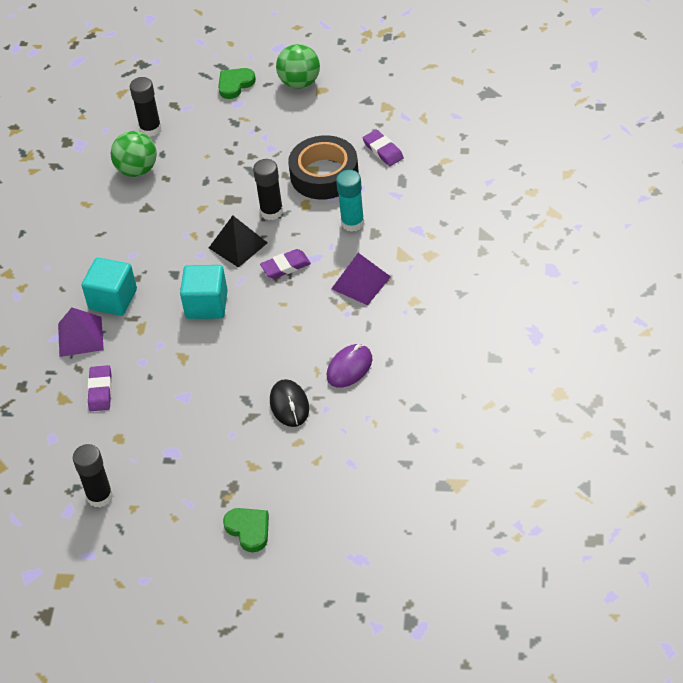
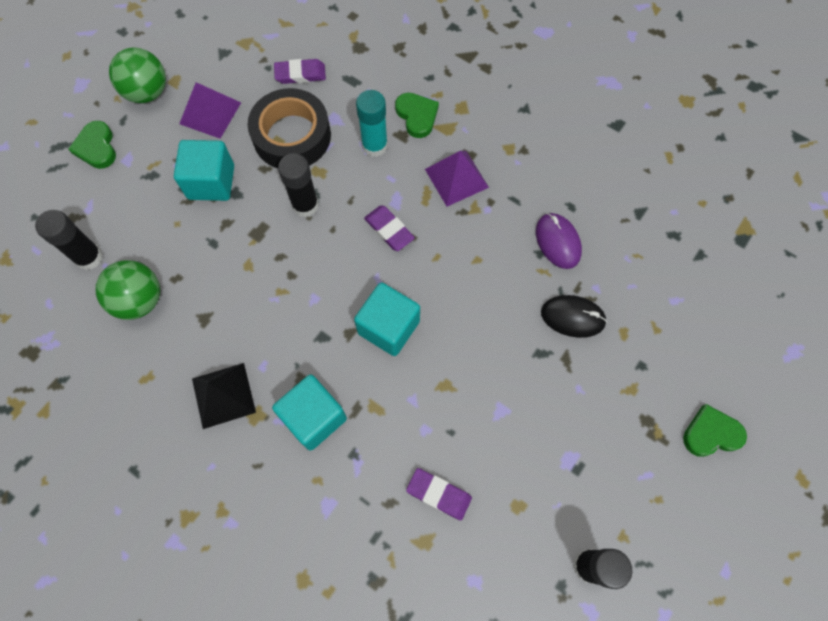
camera: 65 degrees left, 20 degrees up
(80, 336) = (345, 478): purple pyramid -> purple pyramid (210, 113)
(238, 245) = (327, 257): black pyramid -> black pyramid (223, 395)
(252, 154) = (211, 182): none -> turquoise cube
(285, 266) = (389, 230): purple eraser -> purple eraser turned 45 degrees counterclockwise
(399, 233) = (417, 116): none -> green heart

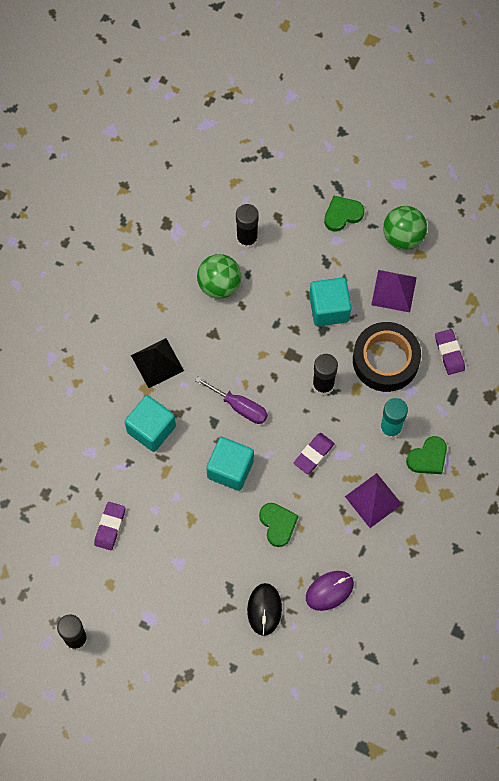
camera: 80 degrees right, 0 degrees up
(310, 302) = (240, 407): none -> purple screwdriver
(711, 433) = (187, 724): green heart -> green heart (278, 524)

